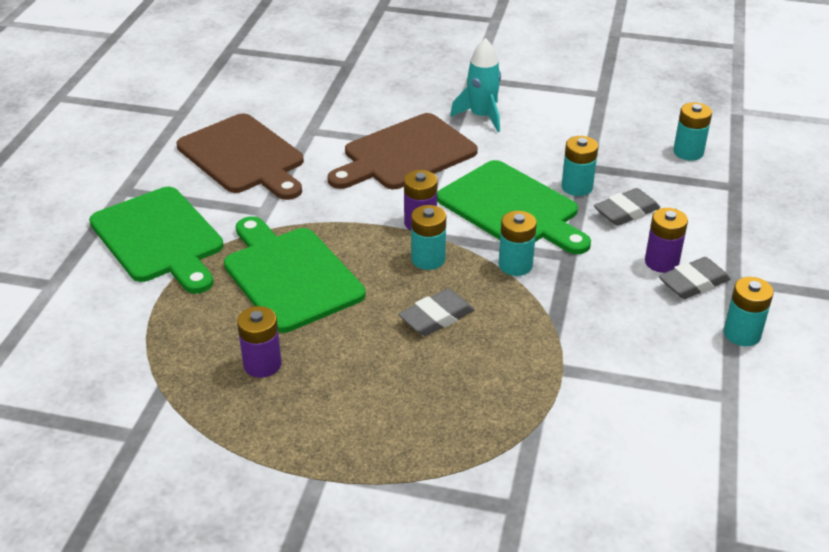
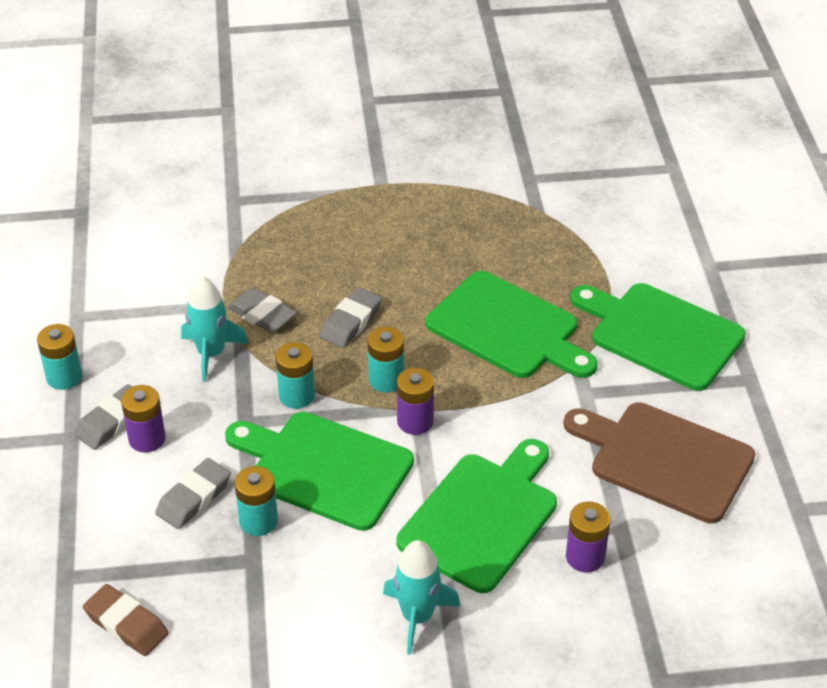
camera: 160 degrees right, 5 degrees up
(262, 364) = (475, 247): purple battery -> purple battery (585, 557)
(405, 154) = (482, 517): brown cutting board -> green cutting board
(524, 347) = (262, 315): none -> grey eraser
(587, 321) = (211, 353): none -> turquoise rocket
(688, 152) = (126, 624): turquoise battery -> brown eraser

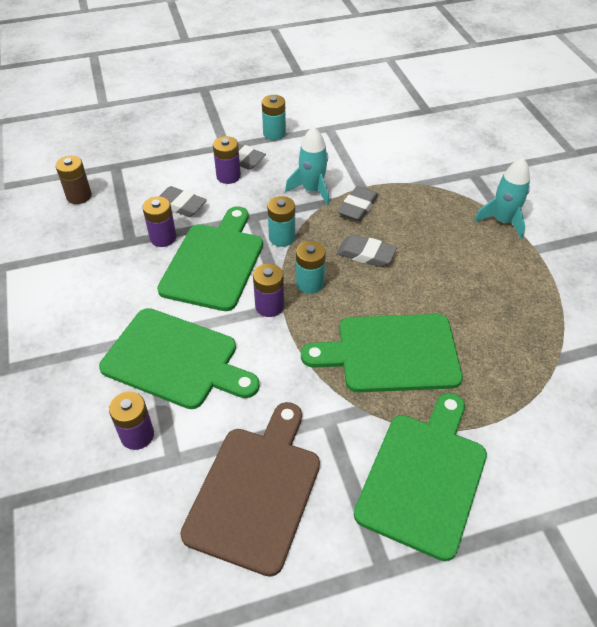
camera: 80 degrees right, 5 degrees up
(126, 624) = (79, 196): brown eraser -> brown battery
(258, 521) = (163, 238): turquoise battery -> purple battery
(417, 617) = (79, 333): turquoise rocket -> turquoise rocket (502, 221)
(507, 328) = (391, 353): green cutting board -> green cutting board turned 60 degrees clockwise

